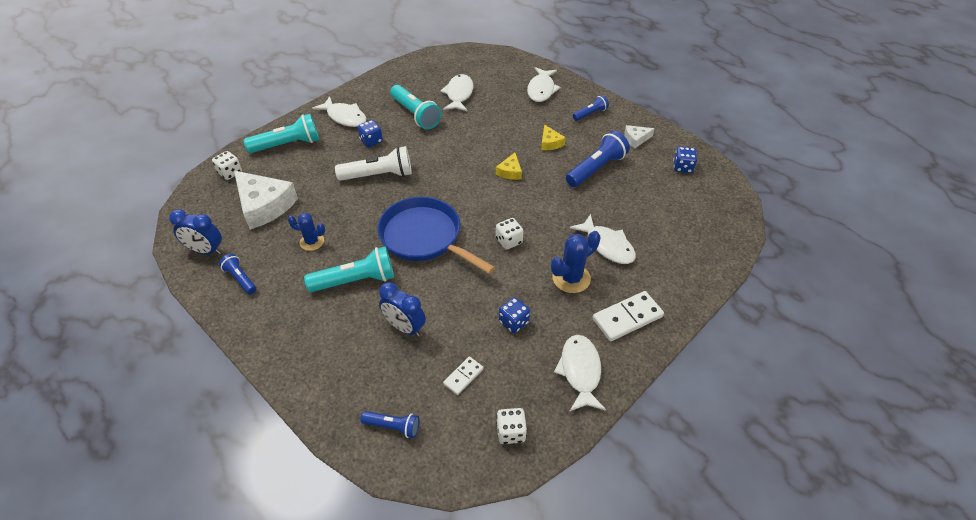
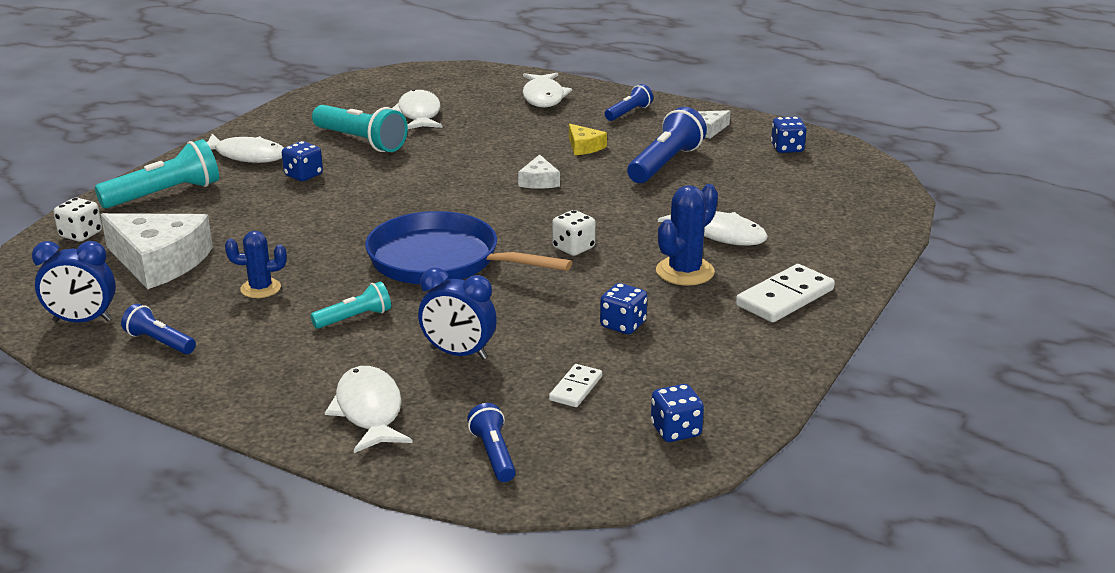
camera: 15 degrees left, 20 degrees down
(355, 280) = (354, 318): turquoise flashlight -> turquoise flashlight, size x0.57
(378, 175) = (334, 208): white flashlight -> none
(393, 427) = (494, 454): blue flashlight -> blue flashlight turned 105 degrees counterclockwise
(510, 172) = (539, 181): yellow cheese -> white cheese
(511, 432) = (676, 431): white dice -> blue dice
(580, 371) = (745, 357): white fish -> white fish (369, 411)

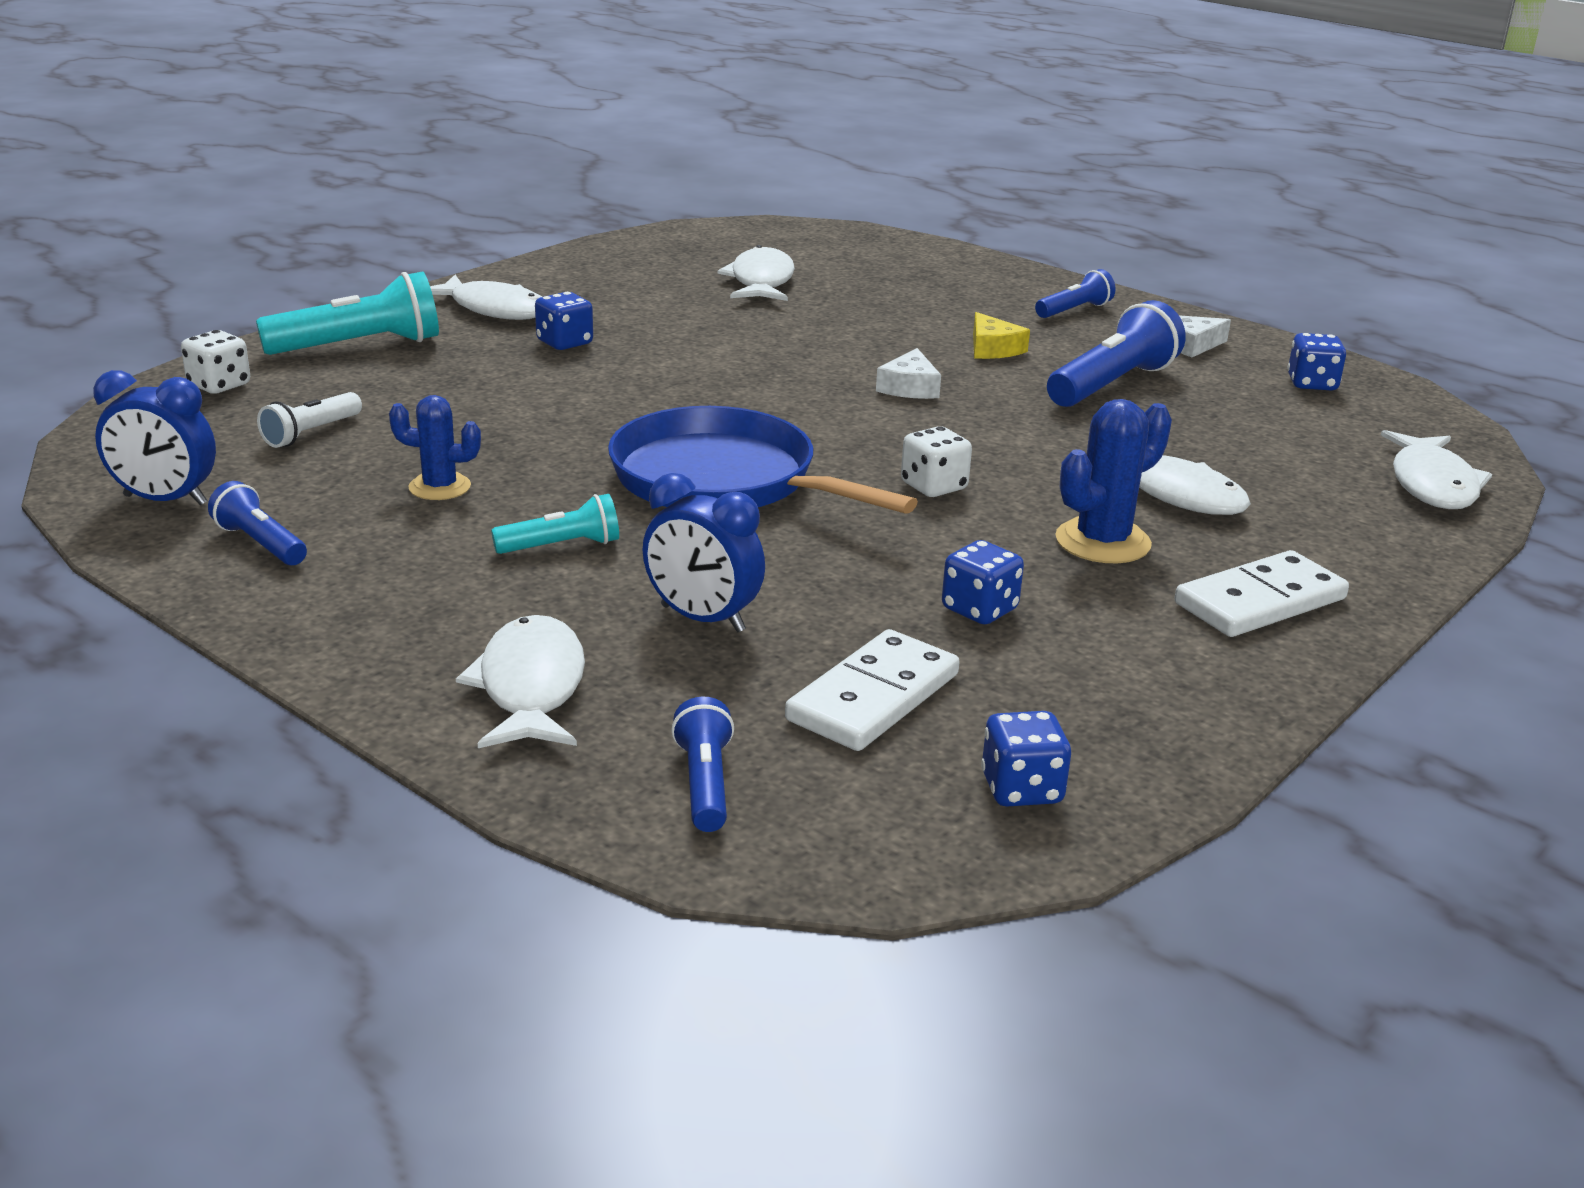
camera: 10 degrees right, 0 degrees up
(159, 261) = (311, 433): white cheese -> white flashlight
(361, 141) = (664, 308): turquoise flashlight -> none
(543, 97) = (951, 277): white fish -> white fish (1432, 484)
(575, 388) = (873, 697): white domino -> white domino, size x1.76

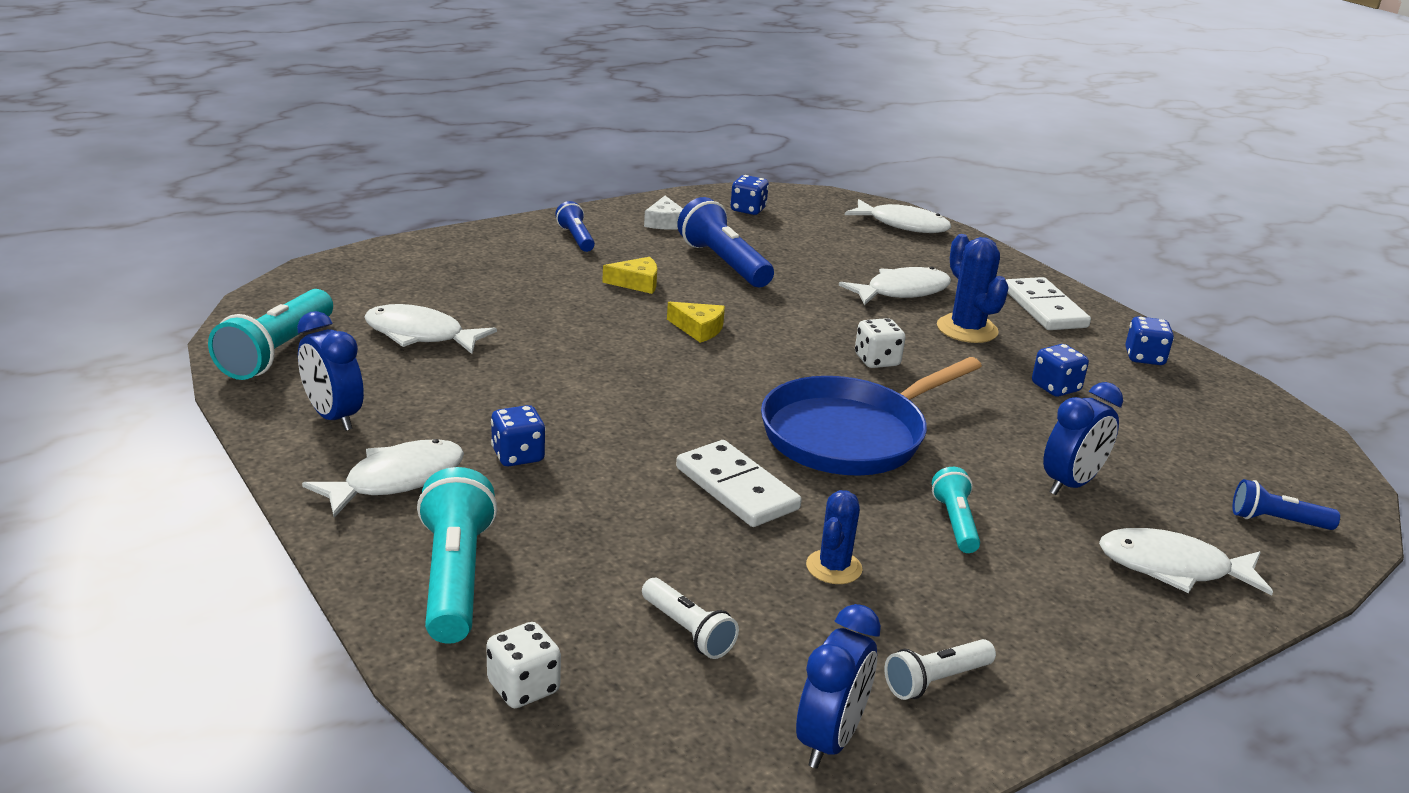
camera: 75 degrees left, 0 degrees up
(260, 544) = (936, 681): blue flashlight -> white flashlight
(582, 276) = (333, 417): none -> blue clock
(678, 244) = (277, 352): none -> turquoise flashlight
(873, 697) = (1167, 445): white domino -> white domino (736, 488)
(909, 387) = (699, 329): white cheese -> yellow cheese
(1021, 789) = (1257, 425): blue dice -> blue dice (1144, 358)

